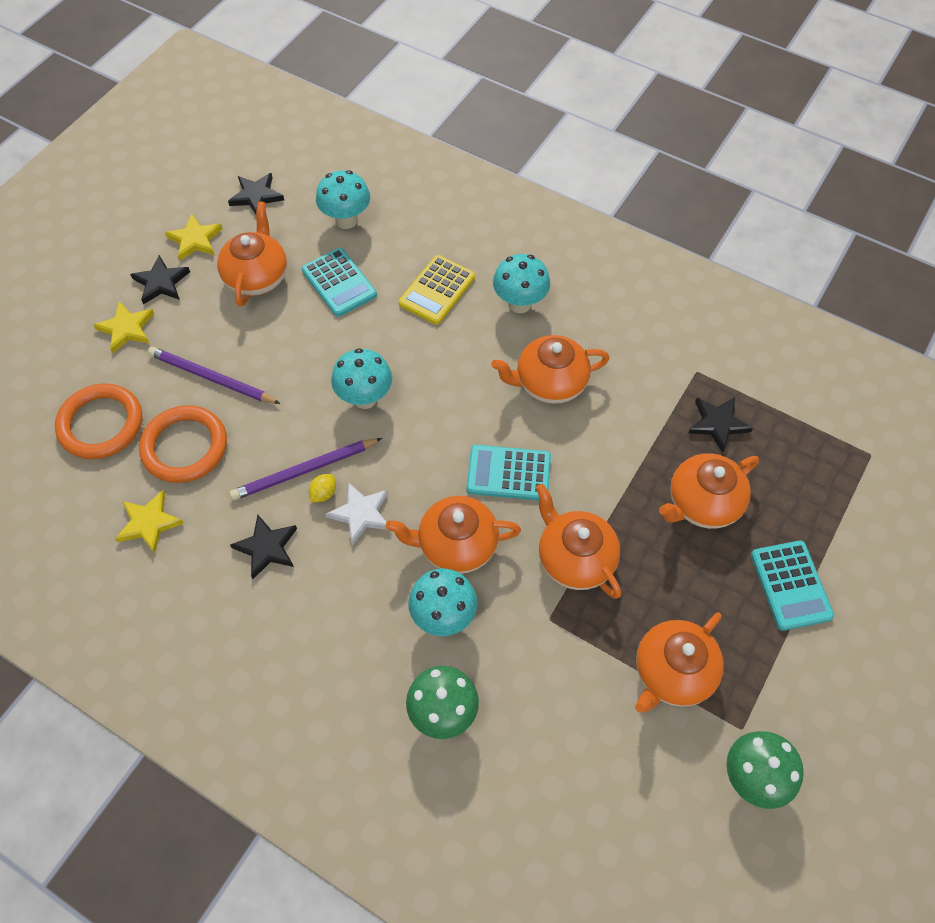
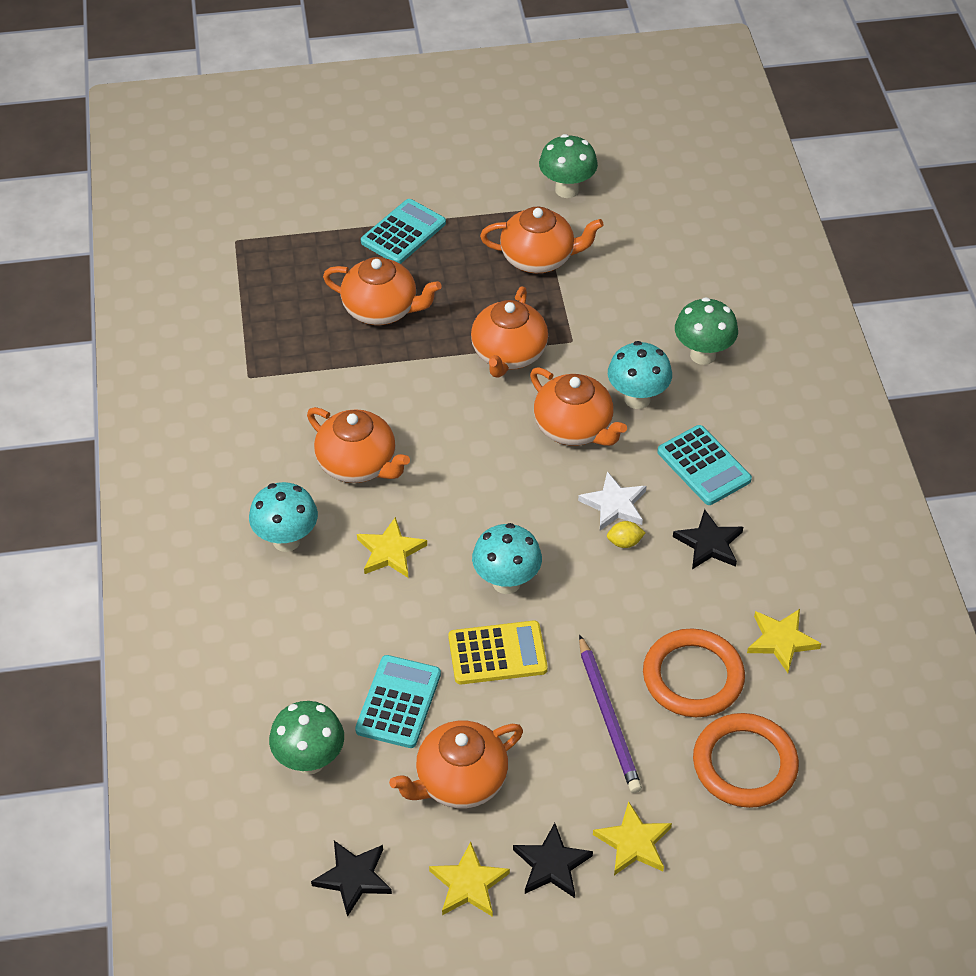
camera: 130 degrees left, 10 degrees down
(304, 471) = (619, 571): purple pencil -> none
(346, 220) = (310, 761): turquoise mushroom -> green mushroom
(437, 290) = (331, 614): yellow calculator -> yellow calculator (497, 653)
(455, 352) = (390, 551): none -> yellow star
(508, 473) = (476, 436): turquoise calculator -> turquoise calculator (703, 466)
(717, 424) = (293, 337): black star -> none

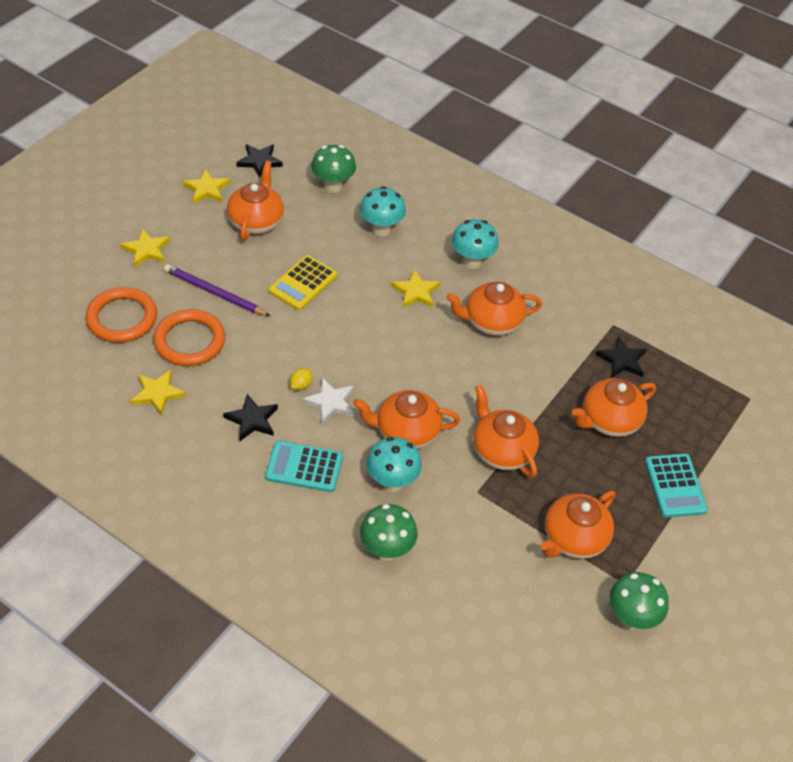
camera: 130 degrees right, 0 degrees up
(398, 702) = (324, 232): turquoise calculator -> none
(506, 582) = (339, 319): turquoise mushroom -> turquoise mushroom (381, 229)
(551, 864) = (177, 218): black star -> black star (622, 360)

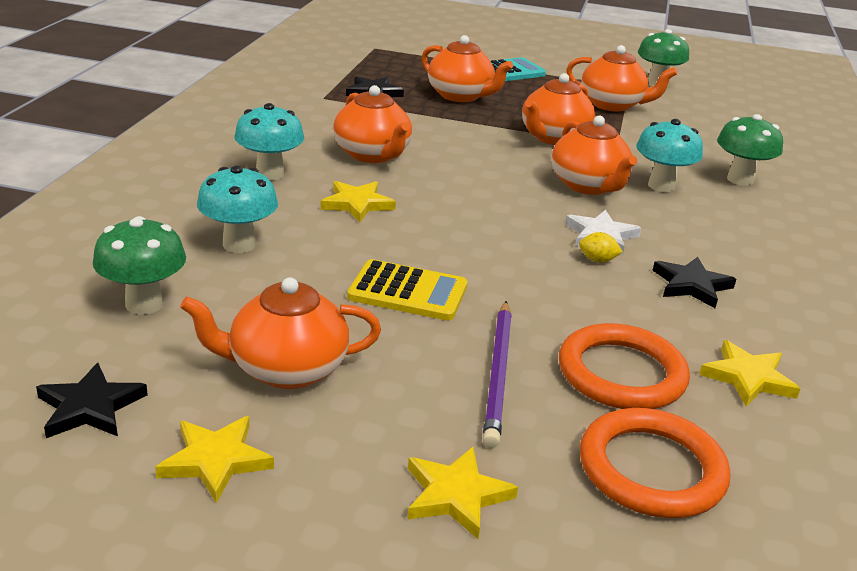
camera: 110 degrees left, 20 degrees down
(304, 467) = (710, 237): turquoise calculator -> none

